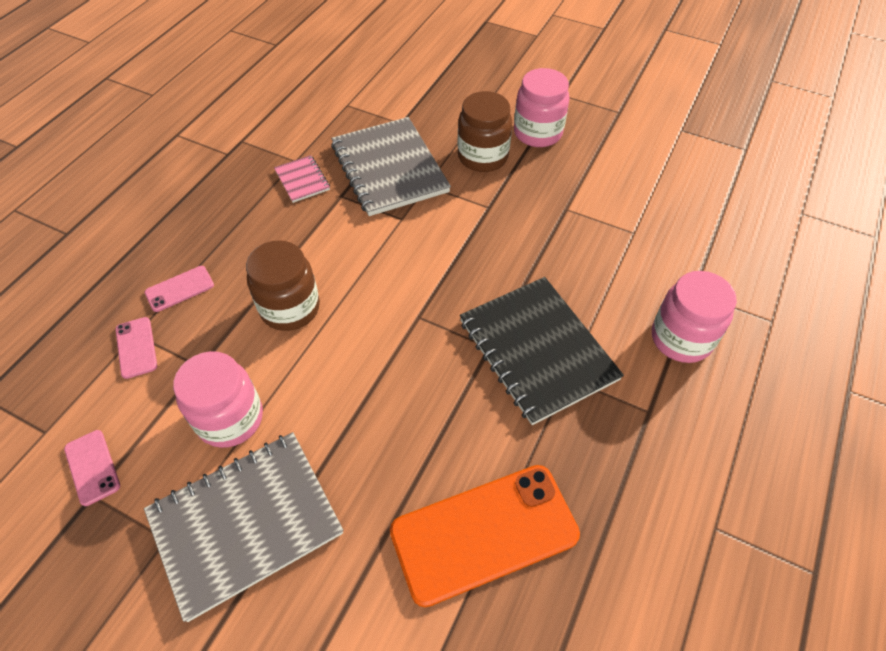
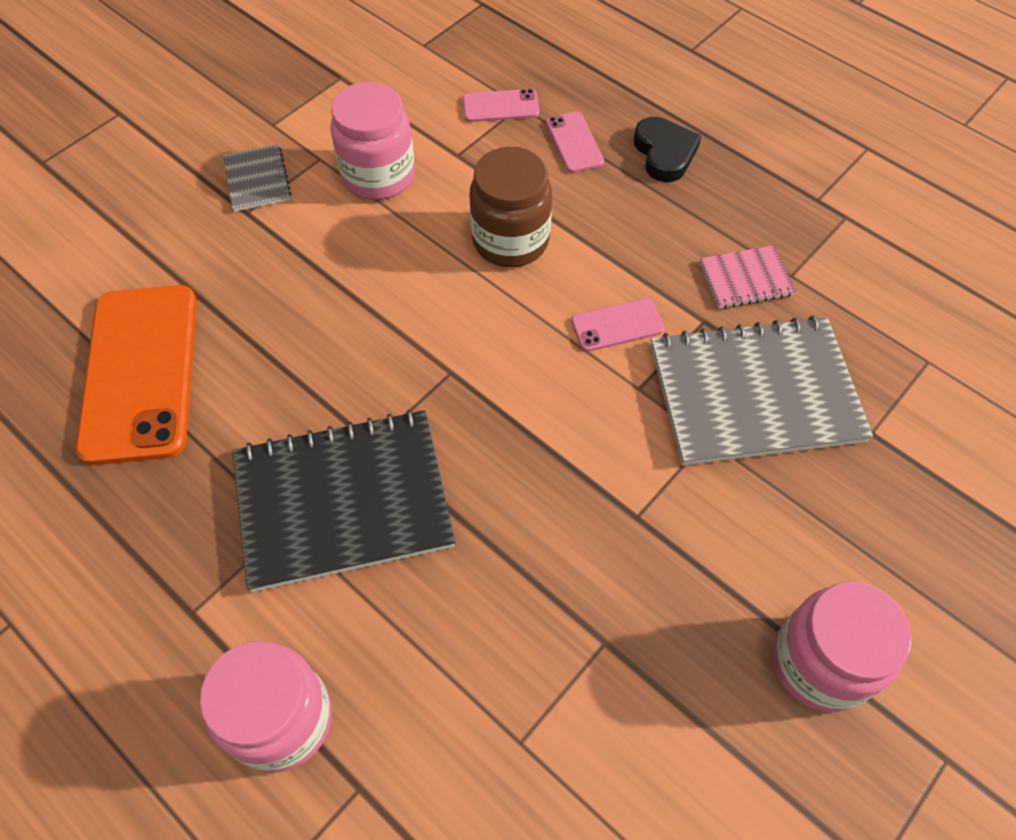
camera: 105 degrees right, 5 degrees up
(92, 467) = (369, 76): pink phone -> pink phone (617, 325)
(188, 234) = (664, 153): none -> black heart
(245, 523) = (257, 180): grey notebook -> grey notebook, size x0.46
(482, 157) = (763, 542): brown jar -> none

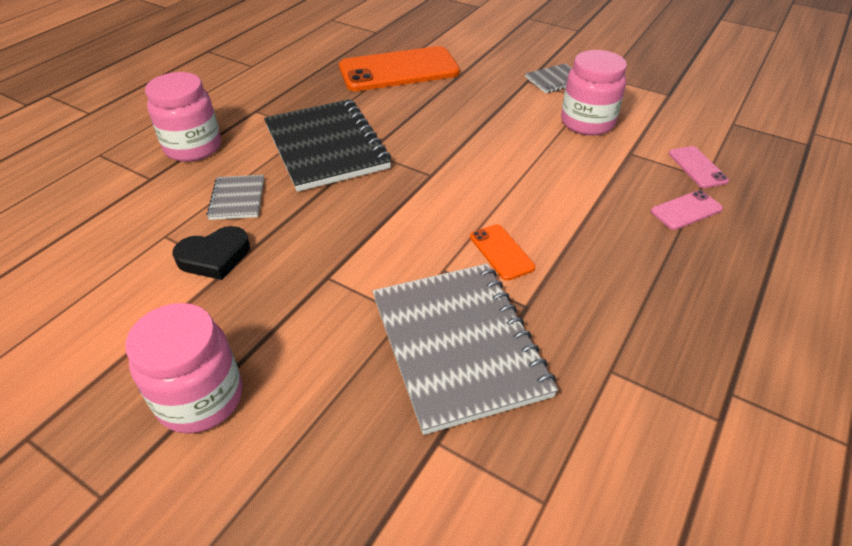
camera: 80 degrees right, 15 degrees down
(449, 635) = (237, 199): none -> grey notebook
(510, 240) = (560, 188): brown jar -> none
(617, 325) = (501, 252): pink phone -> orange phone
(664, 153) = (713, 267): black heart -> black heart (214, 257)
(746, 279) = (589, 334): pink notebook -> none

